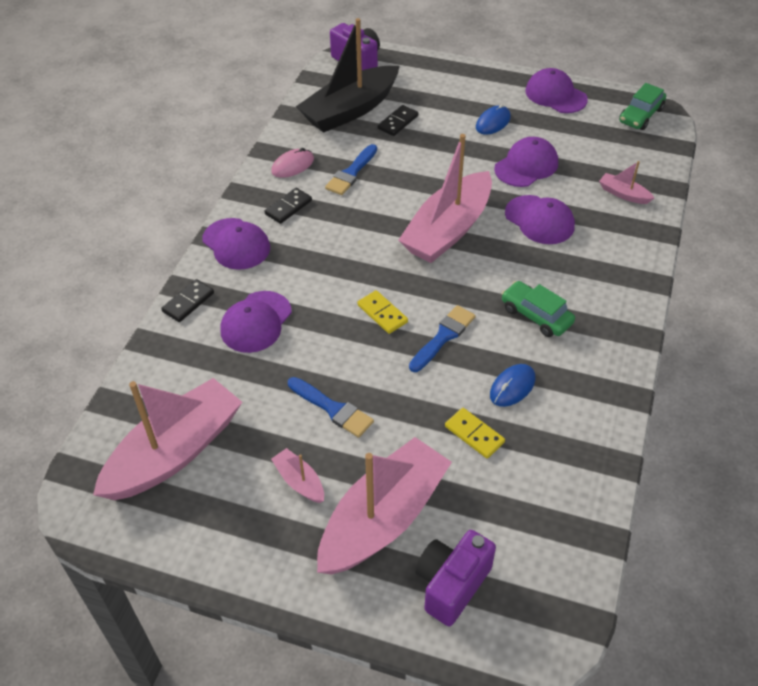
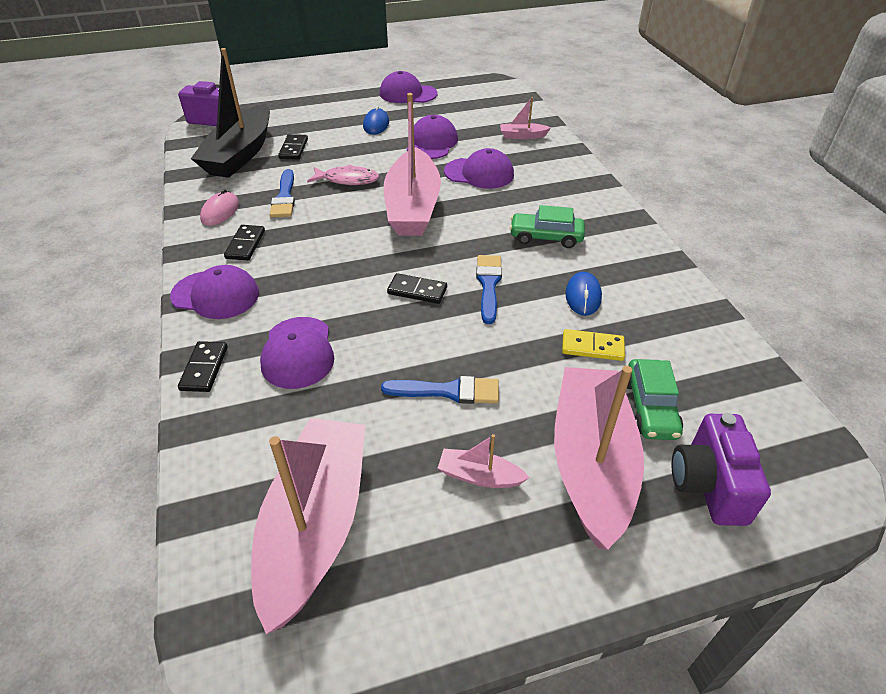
camera: 35 degrees left, 5 degrees down
(382, 314) = (417, 291): yellow domino -> black domino
(416, 176) = (347, 180): none -> pink fish
(641, 115) = (483, 87): green car -> green car (650, 408)

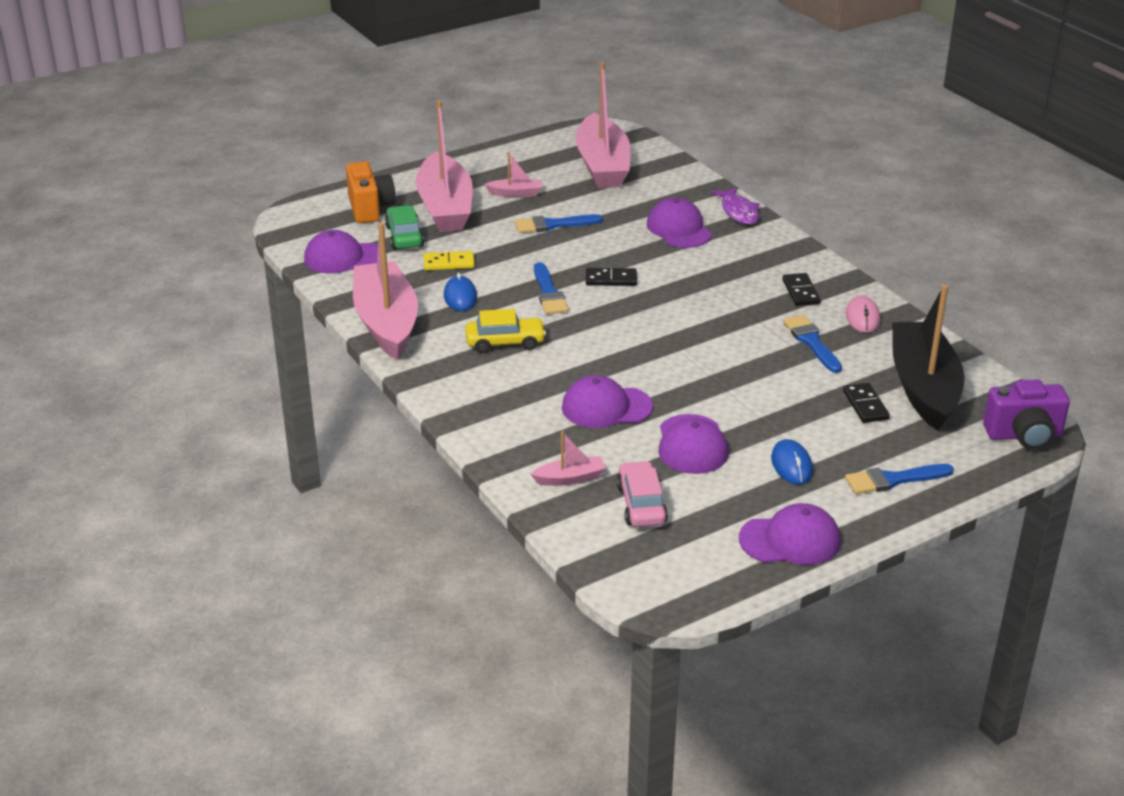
camera: 165 degrees right, 10 degrees down
(204, 368) = (739, 212): black domino -> purple fish
(215, 295) = (782, 252): purple cap -> purple cap (343, 258)
(322, 110) = (893, 480): none -> blue brush
(347, 180) = (759, 373): pink fish -> none
(413, 207) = (662, 353): pink boat -> pink boat (386, 322)
(483, 118) = (641, 504): none -> pink car
(546, 237) = (505, 342): green car -> yellow car
(708, 485) = (370, 208): purple camera -> orange camera

